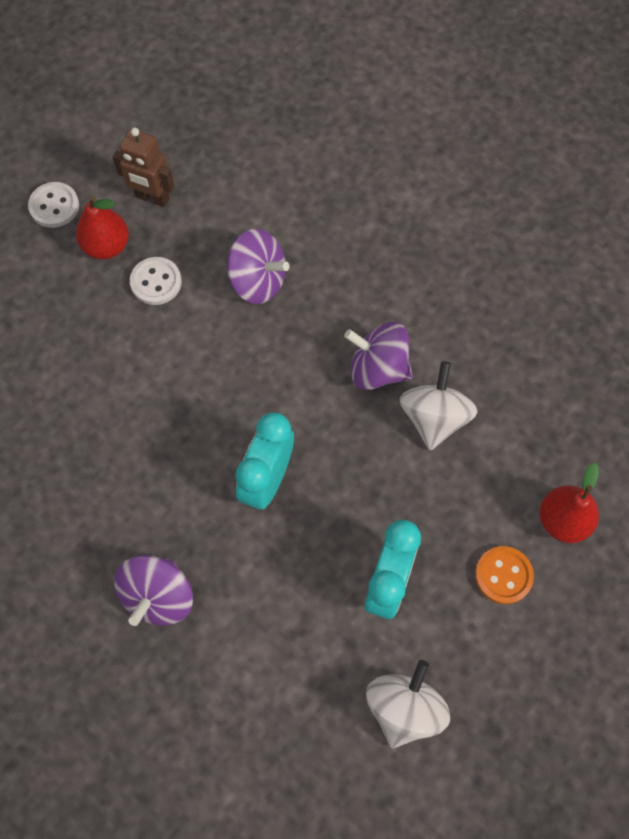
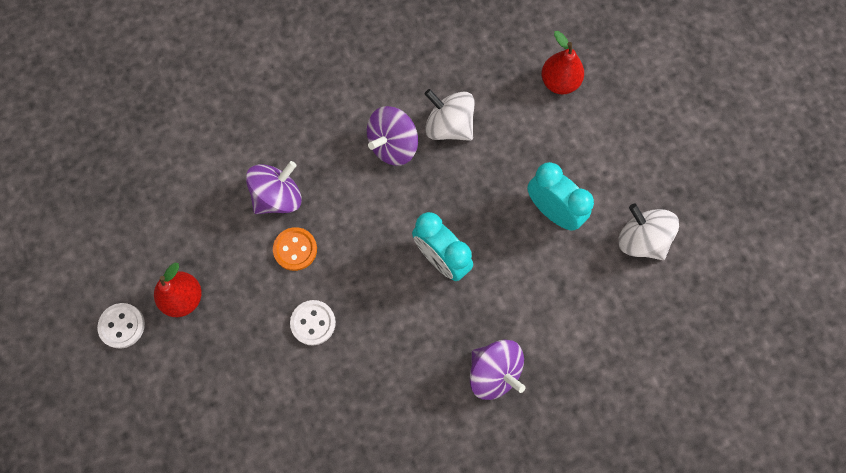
camera: 65 degrees left, 5 degrees up
(152, 198) = (159, 245): brown robot -> none
(156, 282) = (237, 272): white button -> white button (313, 323)
(503, 575) = (580, 136): orange button -> orange button (295, 249)

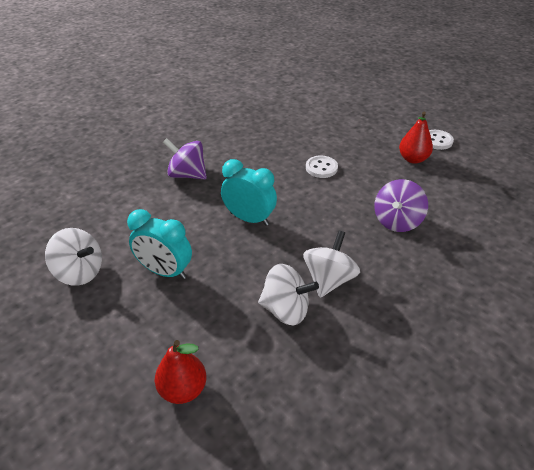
camera: 160 degrees right, 30 degrees down
(295, 249) = (360, 197): orange button -> none
(393, 145) = (329, 280): purple spinning top -> white spinning top

